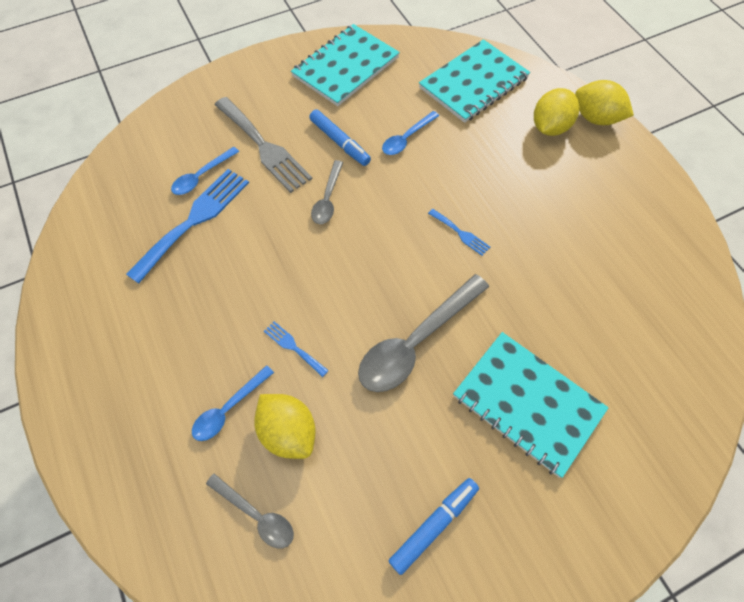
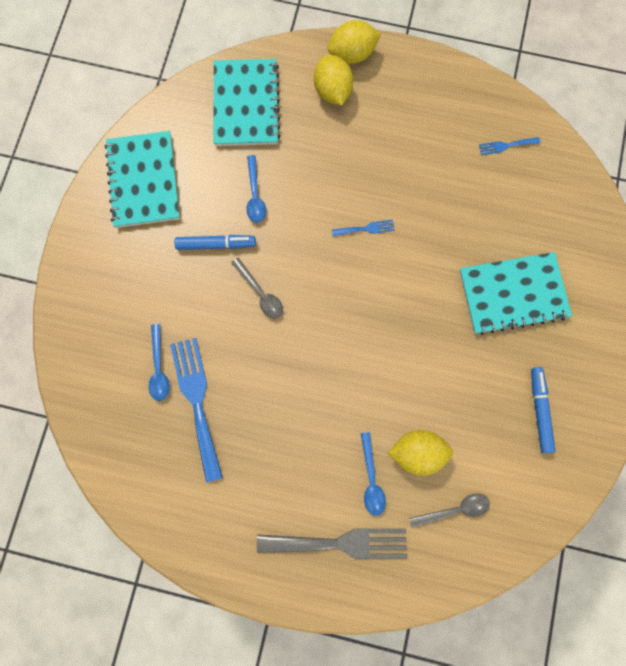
camera: 50 degrees left, 15 degrees up
(264, 147) = (171, 302): grey fork -> grey fork (339, 543)
(293, 347) = (360, 406): blue fork -> blue fork (506, 146)
(416, 342) = (420, 325): grey spoon -> none

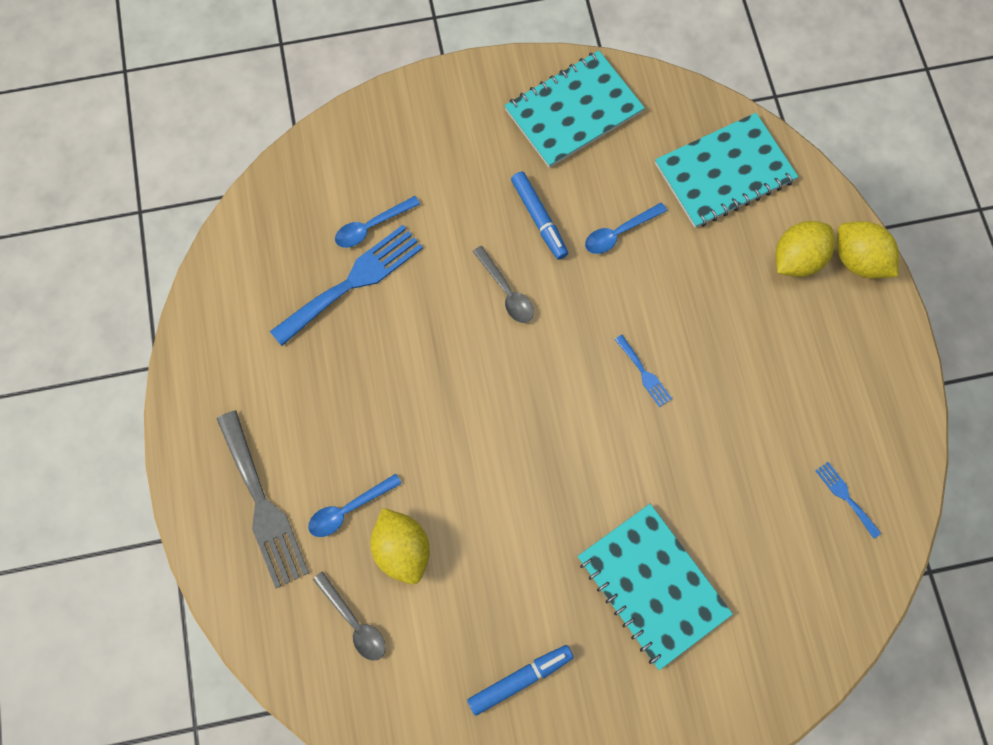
camera: 65 degrees right, 5 degrees down
(260, 293) = (506, 291): grey spoon -> grey spoon turned 60 degrees counterclockwise

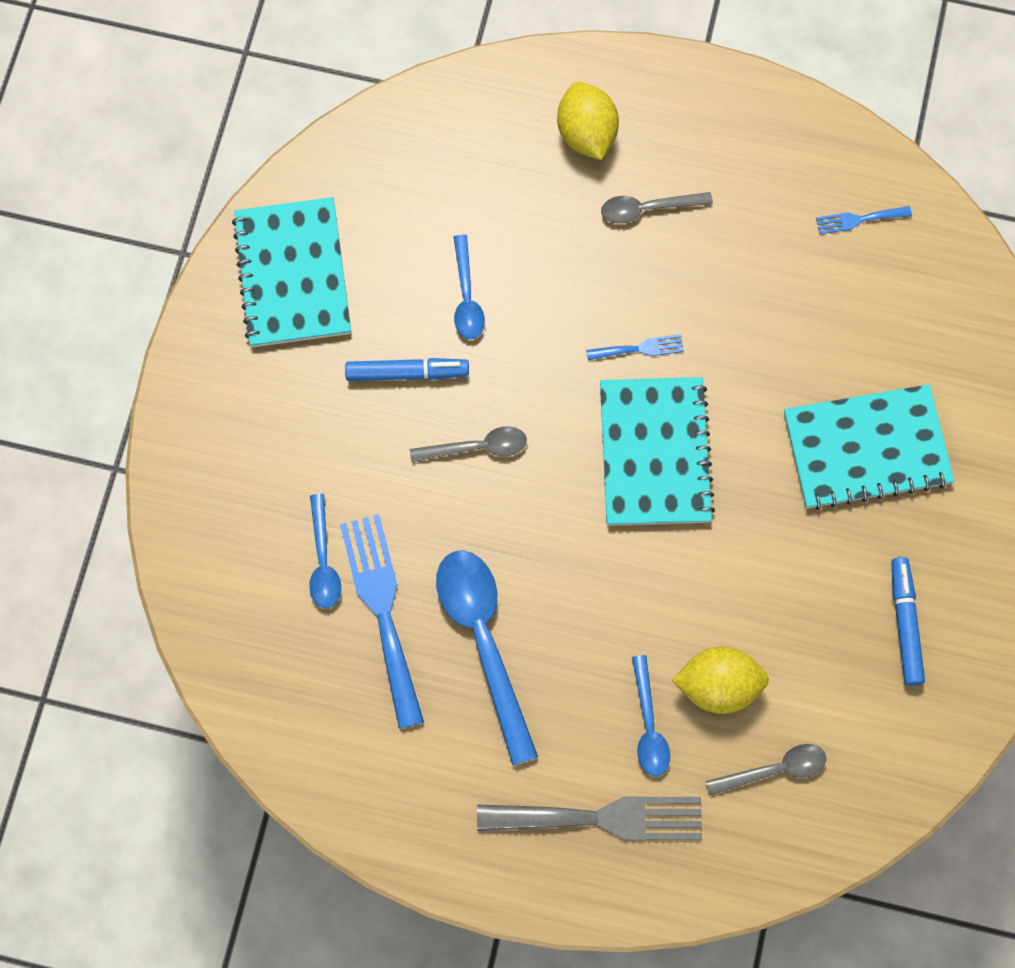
camera: 65 degrees left, 0 degrees up
(360, 361) = (484, 642): none -> blue spoon
(724, 172) = (451, 154): turquoise notebook -> turquoise notebook (654, 453)
(761, 330) = (647, 209): none -> grey spoon
(858, 260) = (617, 76): yellow lemon -> none

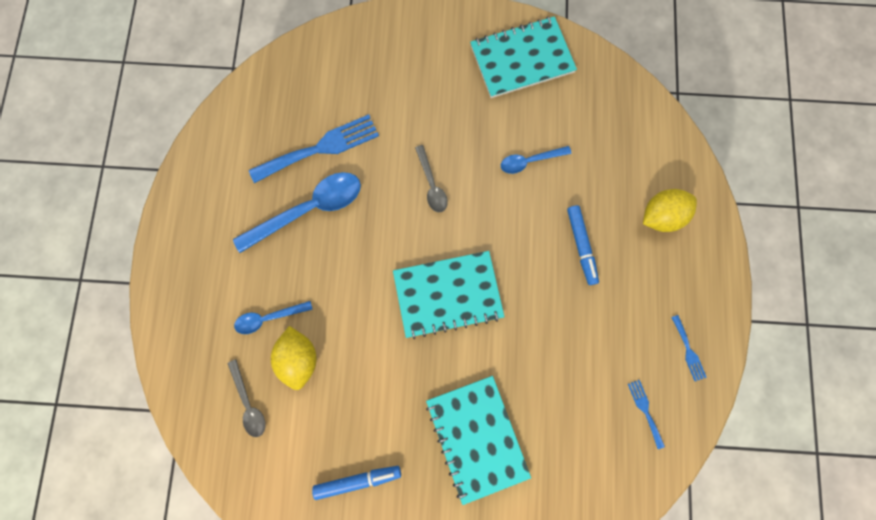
camera: 80 degrees right, 5 degrees up
(323, 560) = (345, 110): blue spoon -> none
(407, 373) = (472, 135): blue marker -> blue marker (581, 246)
(601, 818) = (207, 298): grey fork -> none
(639, 348) = (517, 274): blue fork -> blue fork (688, 350)
(647, 209) = (617, 264): grey spoon -> none

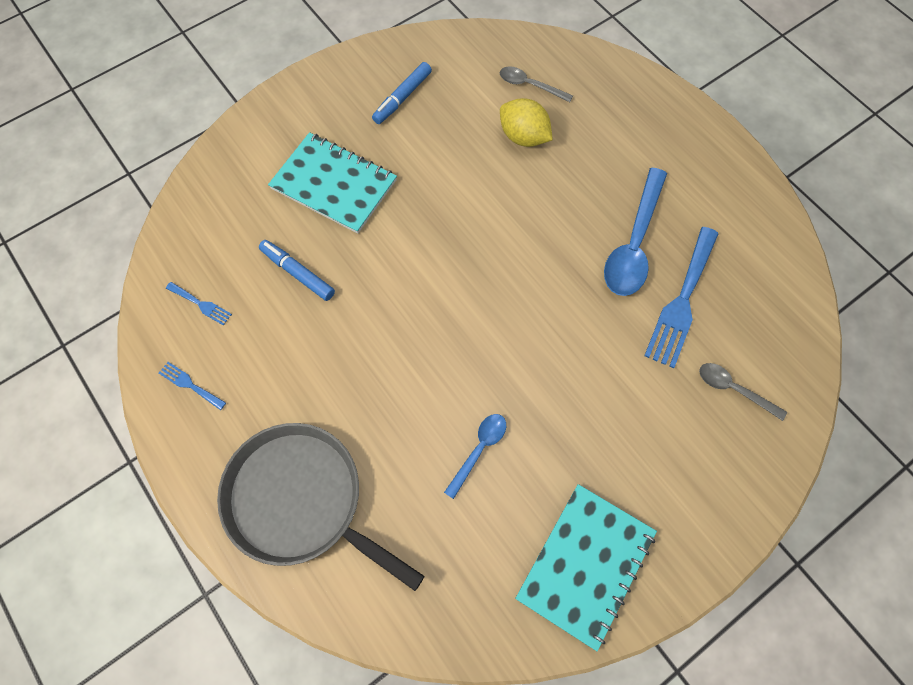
camera: 140 degrees right, 10 degrees down
(268, 318) = (576, 145): blue spoon -> none
(431, 184) = (551, 349): grey spoon -> grey spoon (733, 389)
(448, 294) = (449, 268): turquoise notebook -> none
(581, 246) = (361, 404): blue marker -> blue marker (298, 273)
(660, 216) = (300, 500): yellow lemon -> grey pan

